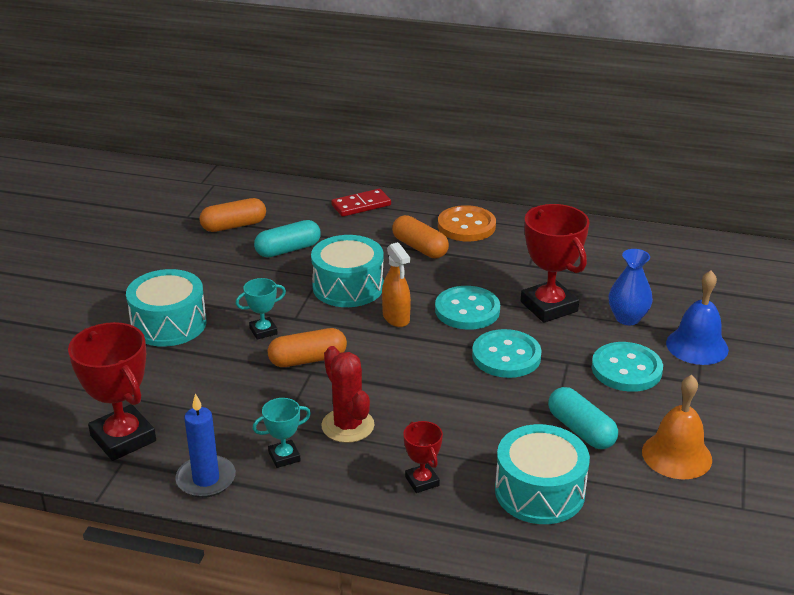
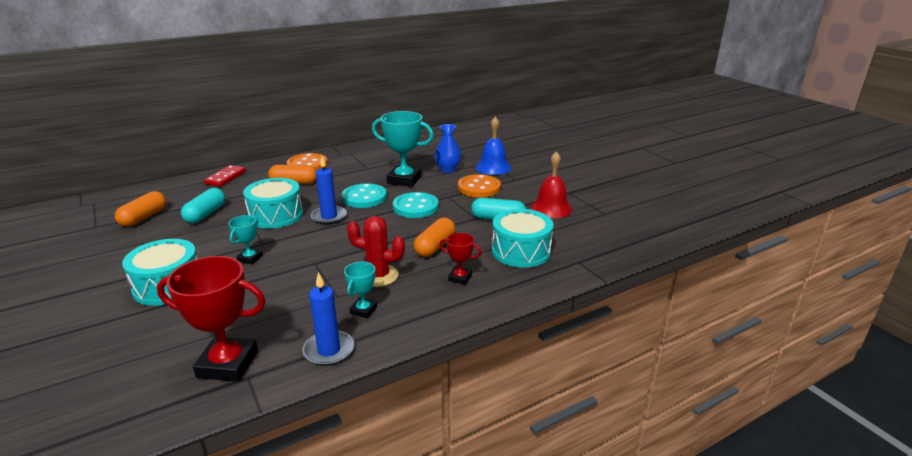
camera: 45 degrees left, 5 degrees down
(308, 360) = (303, 258): orange capsule -> orange capsule (435, 246)
(396, 318) = (329, 217): orange spray bottle -> blue candle
(549, 306) = (404, 180): red trophy -> turquoise trophy
(626, 369) = (479, 188): turquoise button -> orange button
(676, 455) = (551, 208): orange bell -> red bell

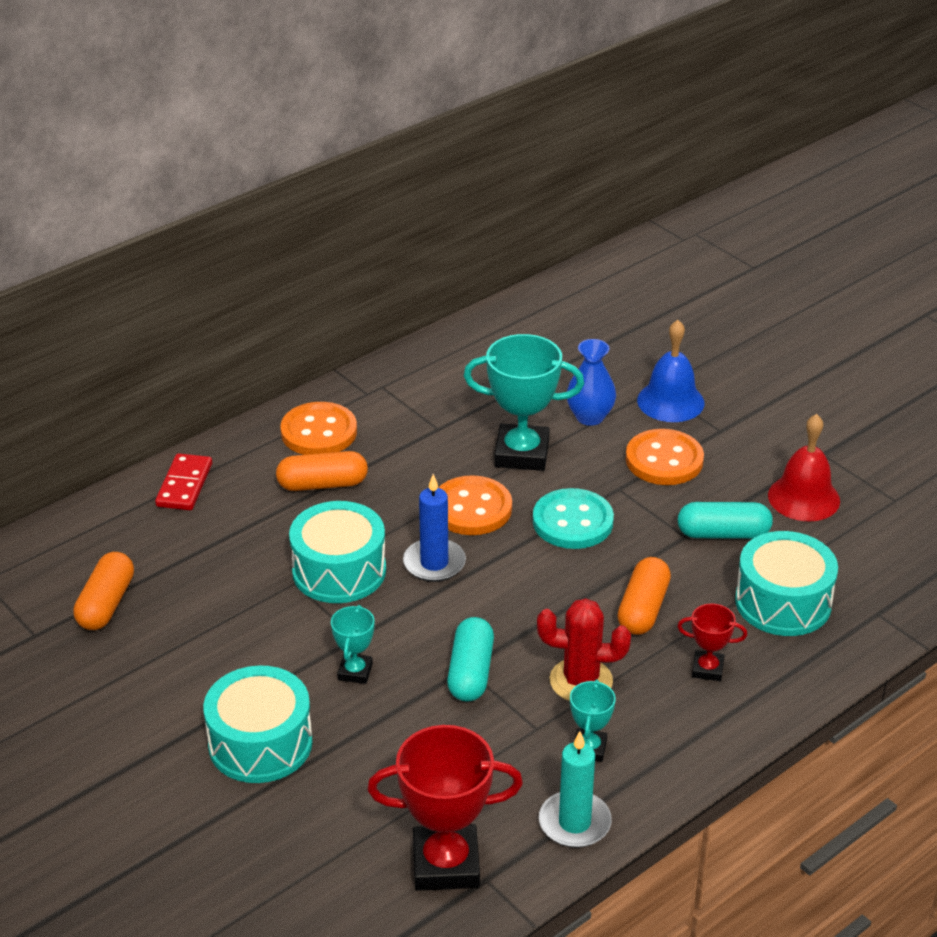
camera: 10 degrees left, 10 degrees up
(205, 214) = (212, 582): turquoise capsule -> turquoise capsule (470, 672)
(329, 350) = (574, 823): blue candle -> turquoise candle
(364, 197) = (472, 508): turquoise button -> orange button

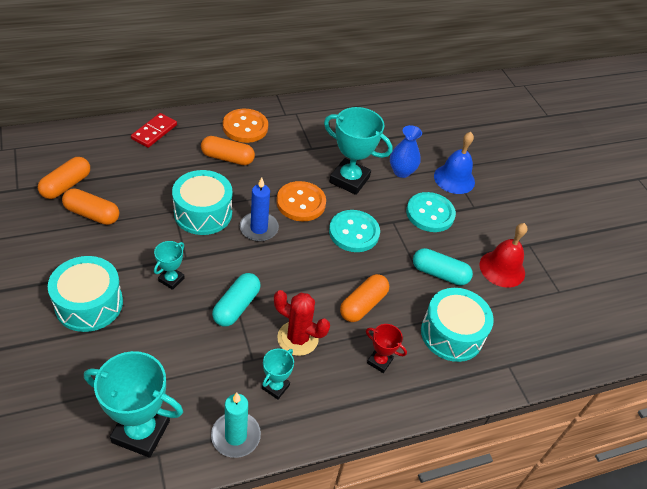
camera: 15 degrees right, 10 degrees up
(176, 629) = (92, 214): none -> orange capsule
(446, 864) = (141, 431): red trophy -> turquoise trophy
(664, 460) = (430, 213): orange button -> turquoise button

